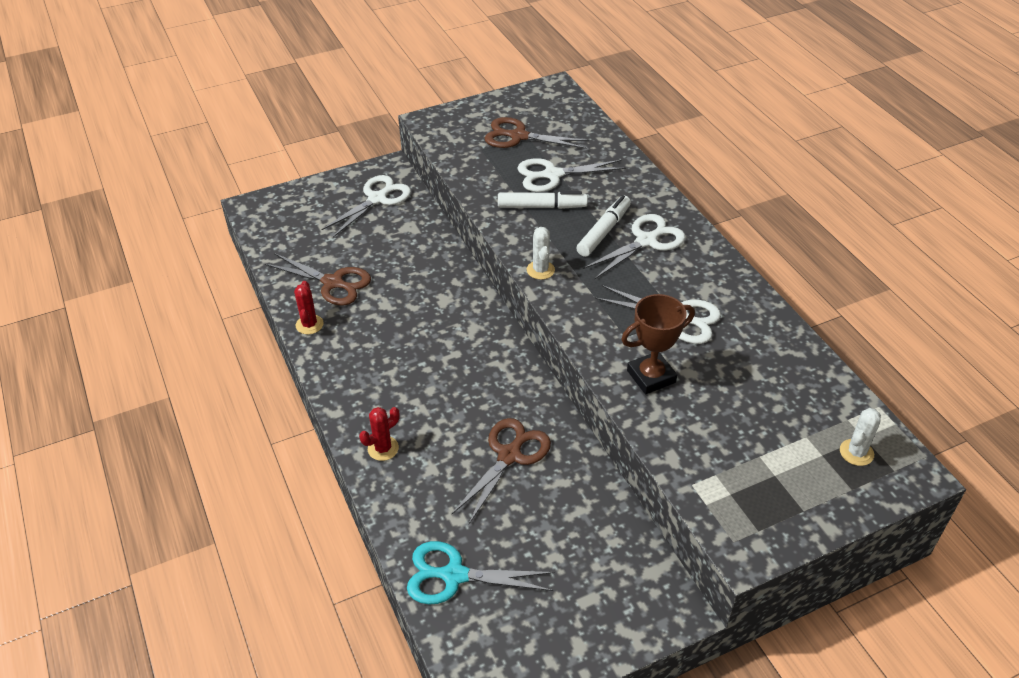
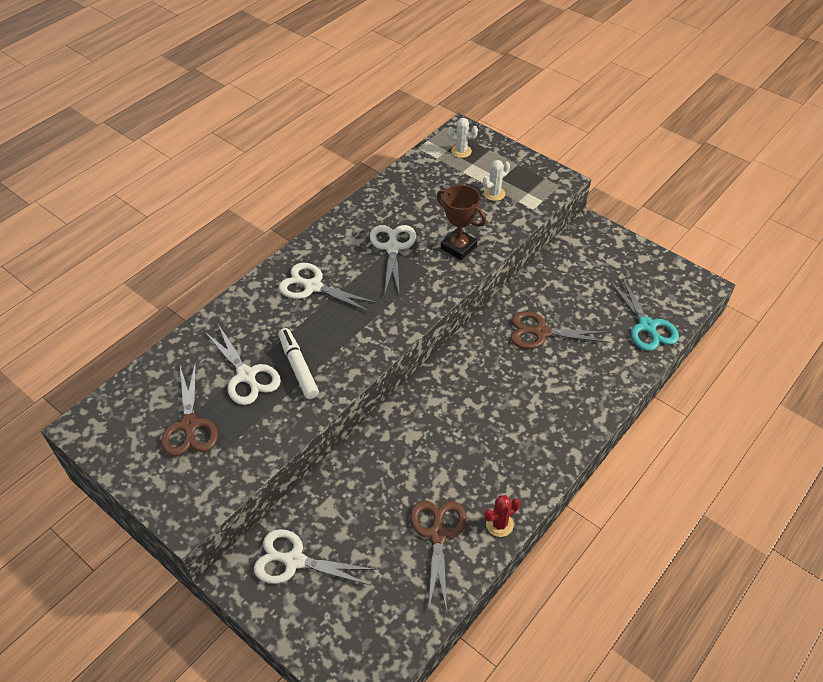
camera: 115 degrees left, 5 degrees up
(383, 448) = (585, 406): red cactus -> none
(540, 270) = (383, 340): white cactus -> white cactus (494, 194)
(604, 231) = (313, 315): white marker -> none

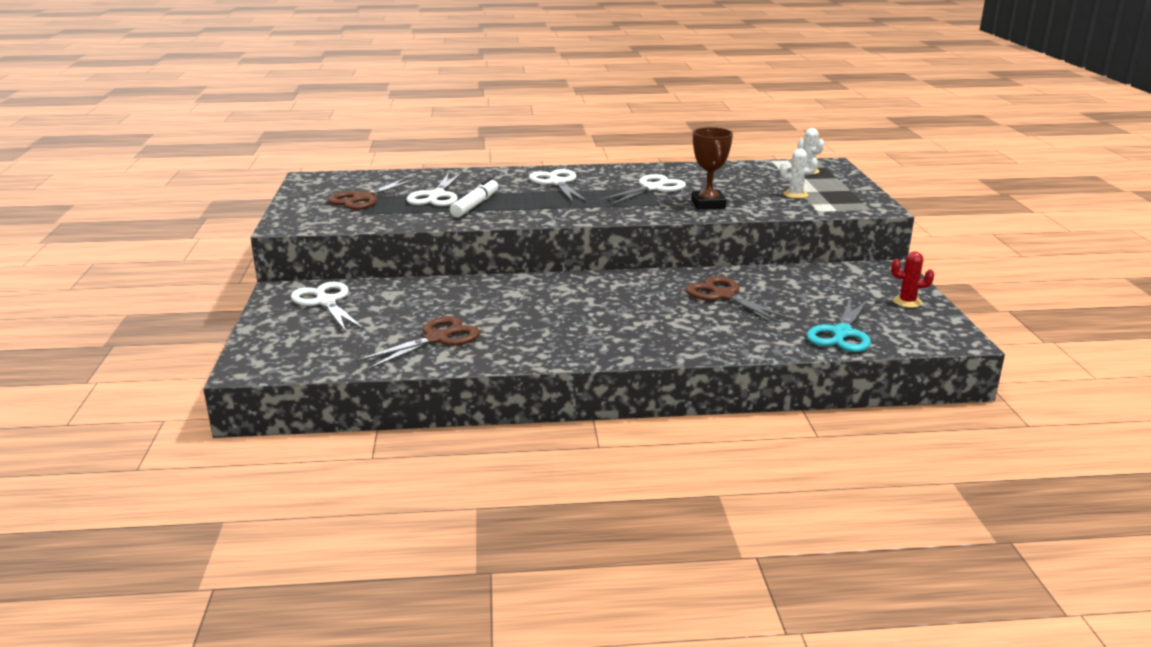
camera: 45 degrees right, 25 degrees down
(499, 524) = (490, 357): red cactus -> red cactus (907, 302)

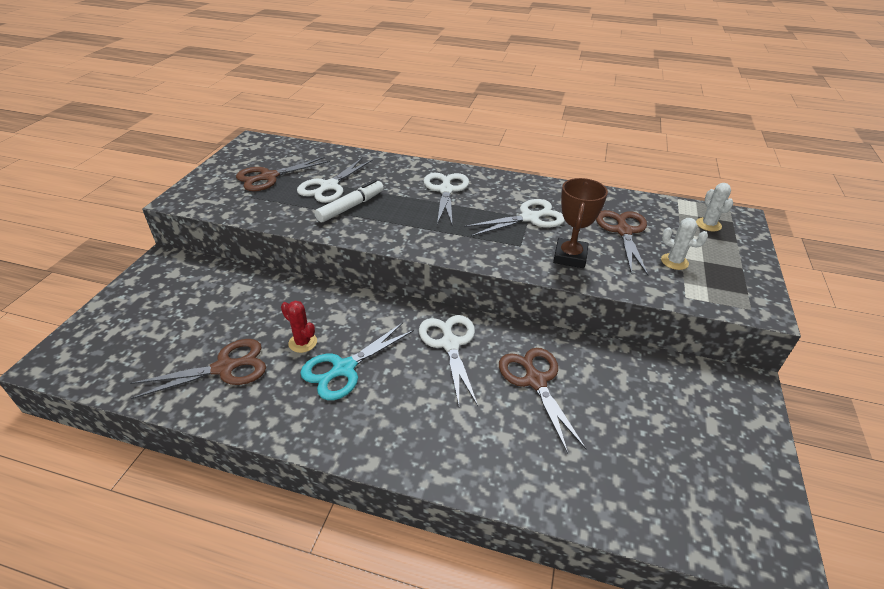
camera: 20 degrees right, 15 degrees up
(326, 302) = (181, 286): white scissors -> white scissors (450, 344)
(740, 184) = (623, 231): none -> brown scissors
(842, 333) = (632, 495): turquoise scissors -> turquoise scissors (344, 368)
(907, 302) = (742, 456): red cactus -> red cactus (303, 342)

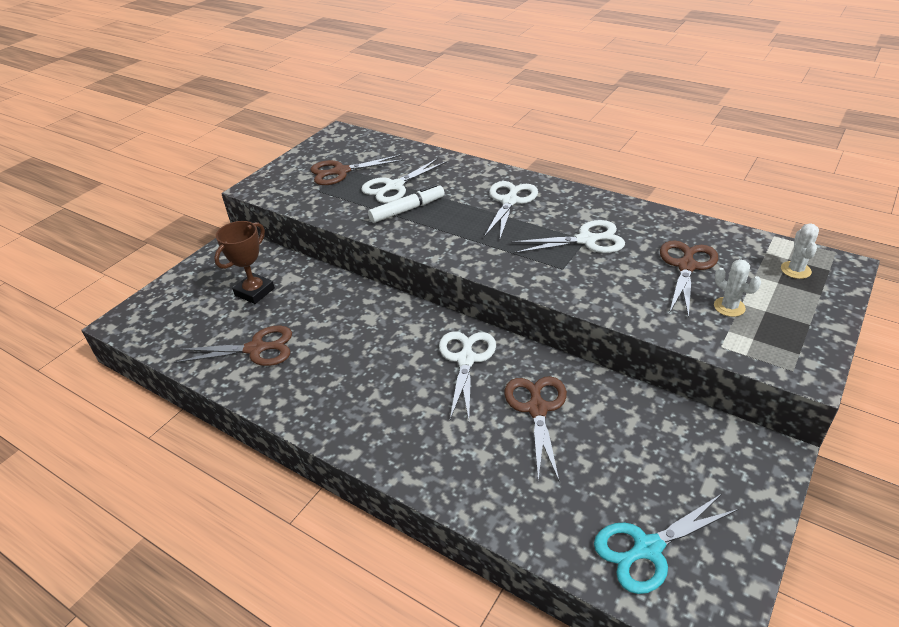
camera: 20 degrees right, 0 degrees up
(303, 342) = (329, 337): red cactus -> none
(344, 368) = (358, 366): turquoise scissors -> turquoise scissors (647, 548)
(570, 257) = (611, 287): brown trophy -> brown trophy (254, 292)

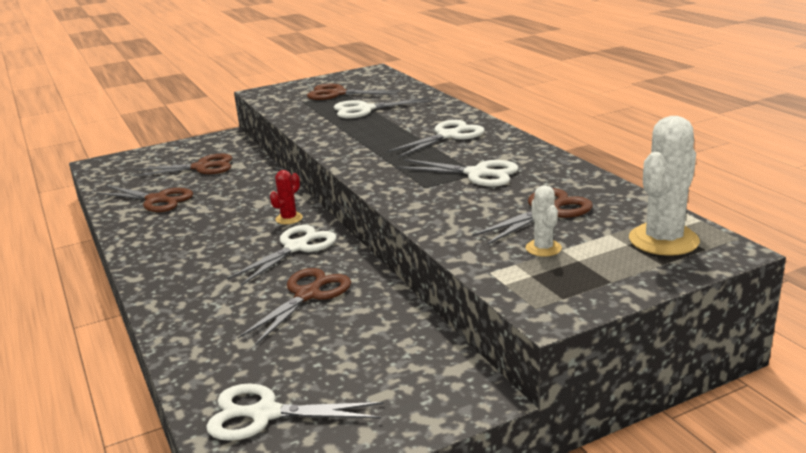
camera: 30 degrees right, 15 degrees down
(254, 292) = (201, 167): brown trophy -> brown scissors
(407, 210) = (353, 125): white marker -> none
(420, 328) = (289, 218): none -> red cactus
(647, 548) = (265, 414): turquoise scissors -> white scissors
(795, 270) = (663, 240): white cactus -> white cactus, size x1.90

